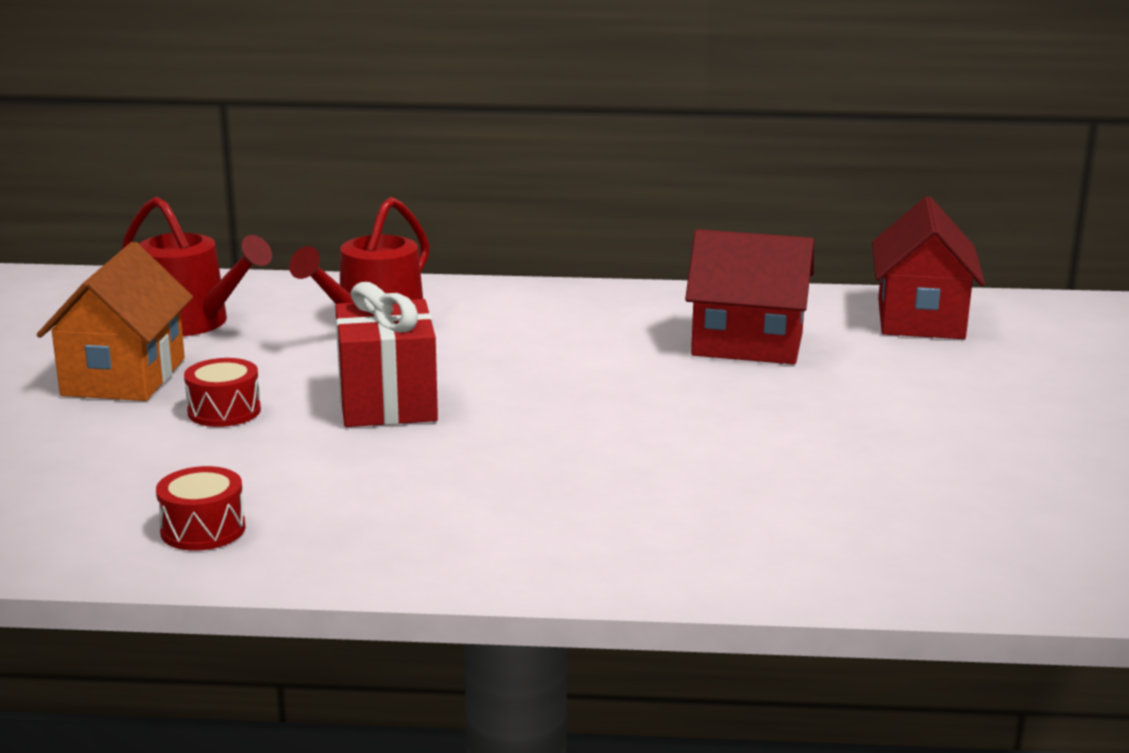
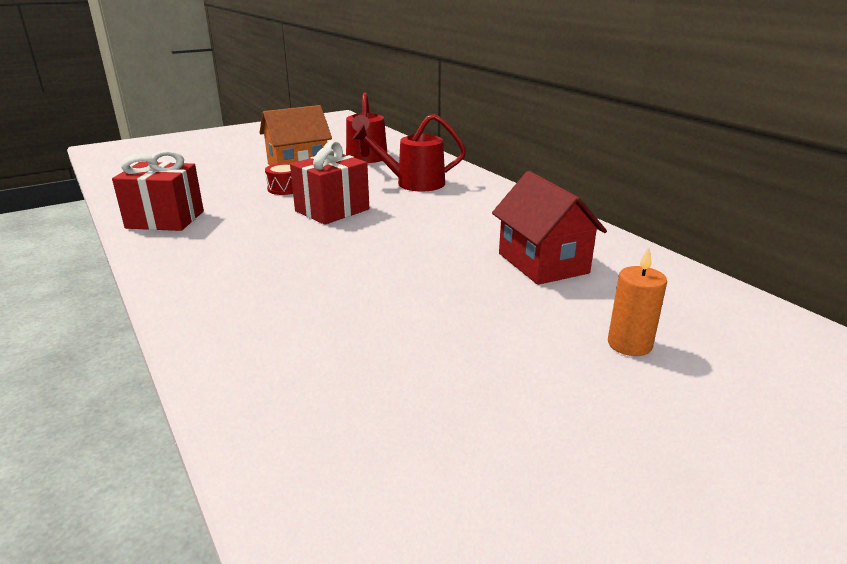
camera: 55 degrees right, 5 degrees up
(203, 529) = (165, 219): red drum -> red gift
(920, 319) = (696, 304): red house -> none
(959, 371) = (629, 344): none -> orange candle

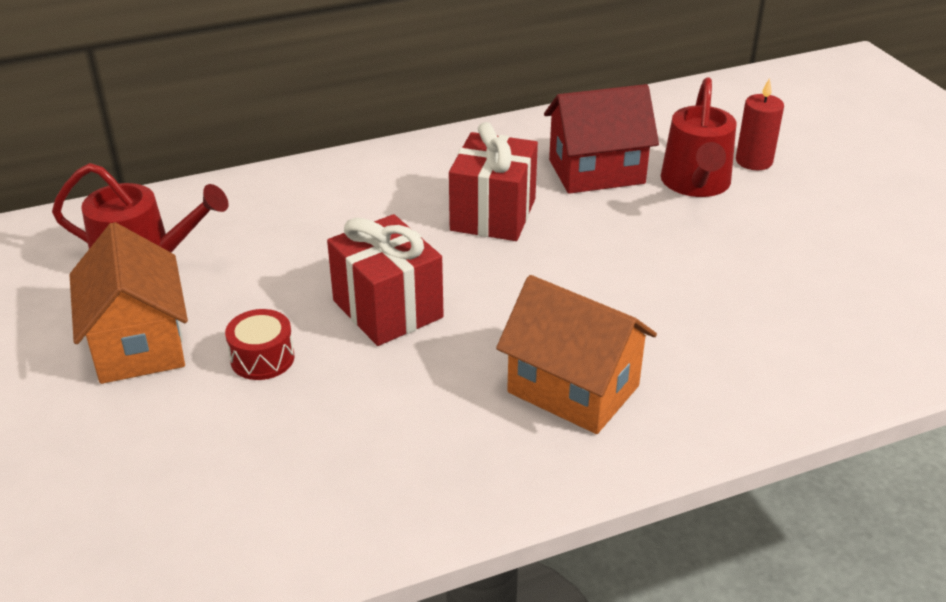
camera: 80 degrees left, 10 degrees up
(165, 219) = (363, 498): red gift -> red gift (493, 215)
(245, 267) = (573, 389): none -> orange house
(414, 183) = (302, 226): red watering can -> red watering can (696, 183)
(629, 344) = (754, 161): orange candle -> red candle

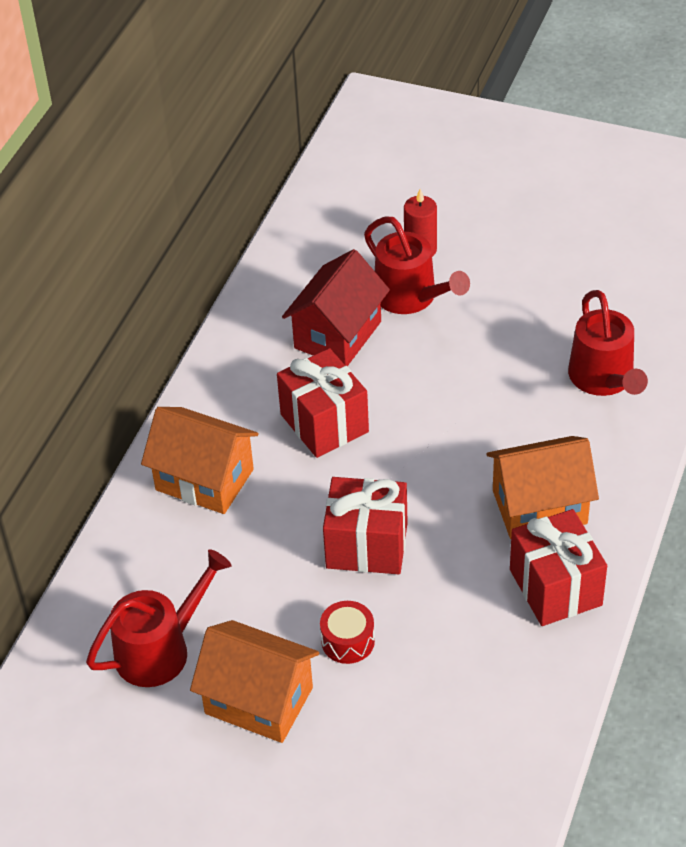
camera: 45 degrees left, 10 degrees up
(352, 191) = (204, 480): none -> orange house
(486, 459) = (555, 587): none -> red gift
(791, 341) = (604, 379): none -> red watering can

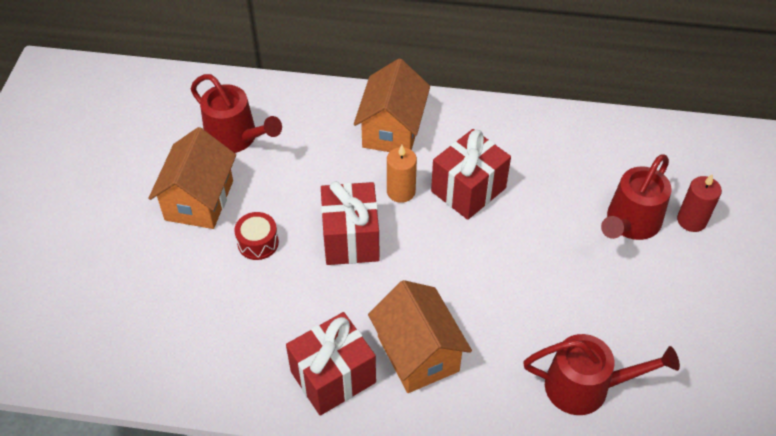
camera: 75 degrees right, 5 degrees up
(308, 486) = (401, 191): none -> orange candle
(337, 335) = (567, 181): red house -> none
(604, 379) = (585, 387): red watering can -> red watering can turned 150 degrees counterclockwise

